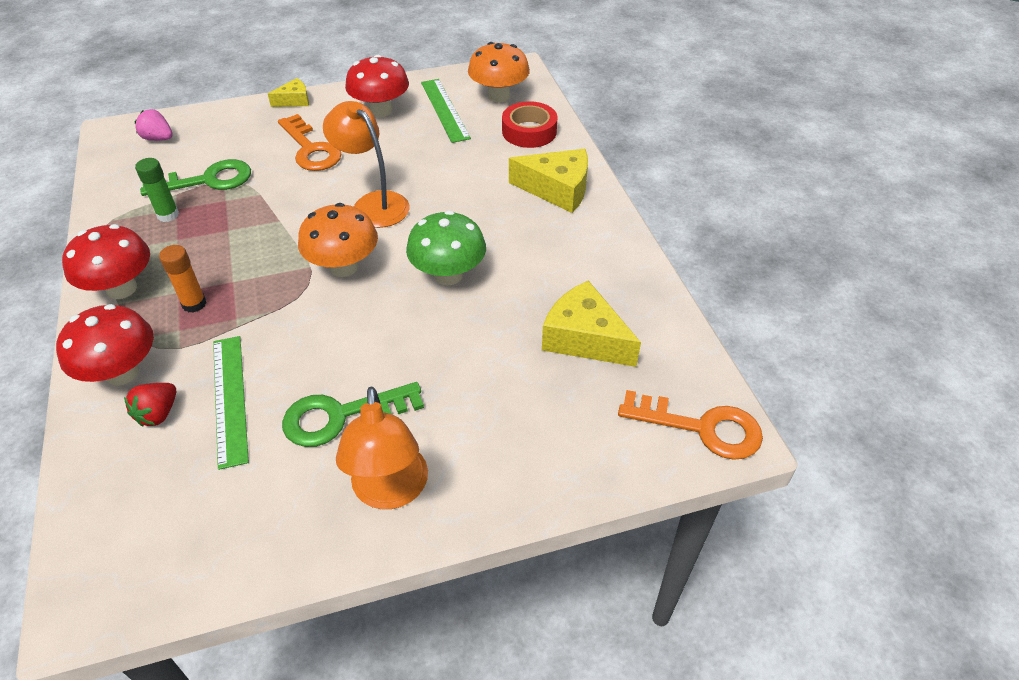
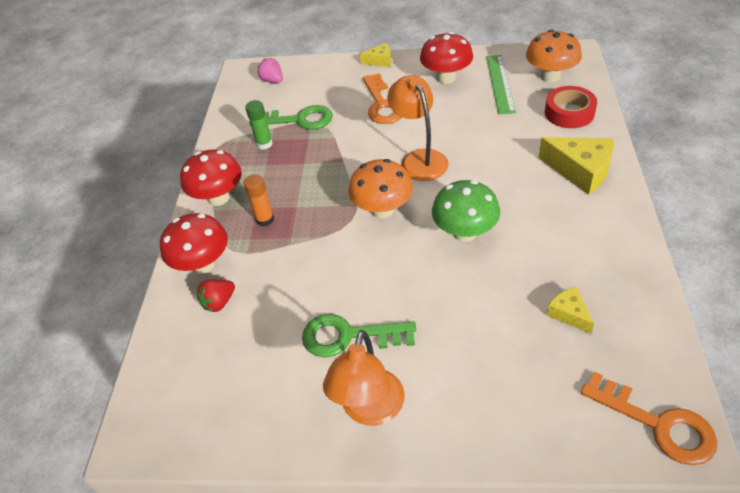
camera: 25 degrees right, 0 degrees up
(230, 398) = (271, 302): green ruler -> none
(584, 338) = (569, 314): yellow cheese -> yellow cheese, size x0.55

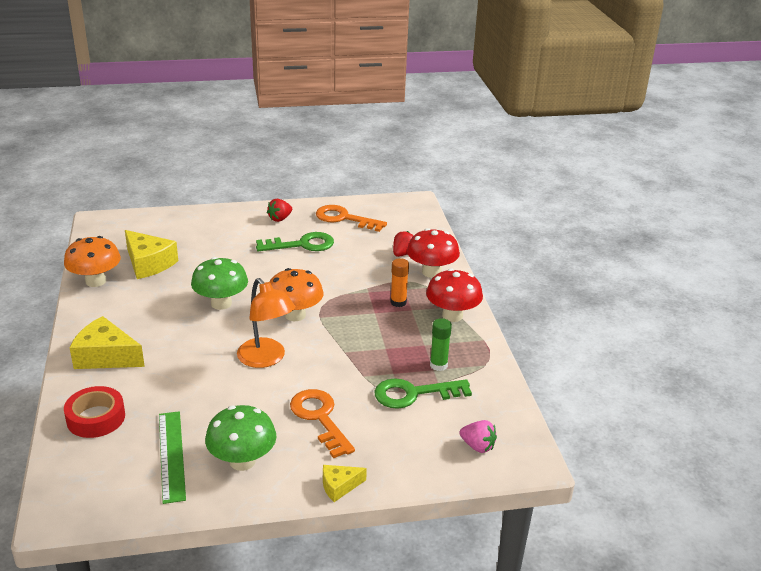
camera: 160 degrees right, 15 degrees down
(370, 410) = (280, 219): orange lamp -> red strawberry
(446, 78) = (242, 461): red mushroom -> green mushroom
(550, 76) = (103, 469): orange mushroom -> orange mushroom (96, 281)
(569, 314) = (148, 263): yellow cheese -> yellow cheese, size x1.83
(658, 424) = (111, 225): orange key -> orange key (344, 218)

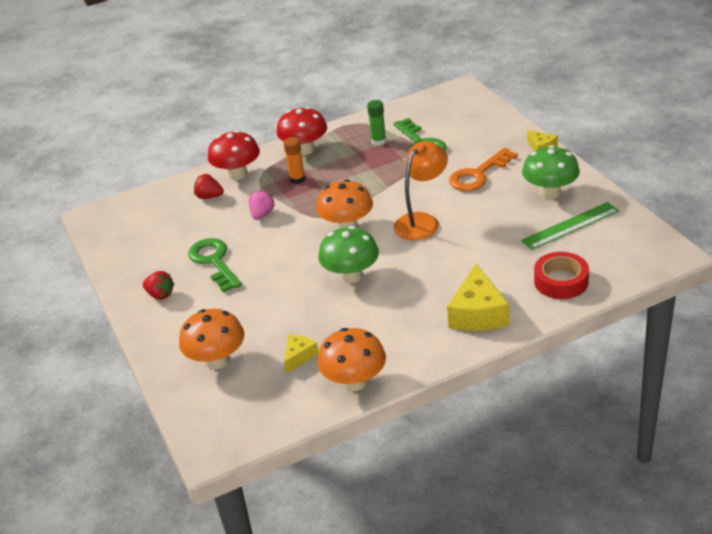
camera: 100 degrees left, 5 degrees up
(148, 263) = (299, 356): yellow cheese -> yellow cheese, size x0.55
(180, 232) = (217, 360): none -> orange mushroom
(344, 218) = (146, 250): orange key -> none
(477, 446) = (461, 109): pink strawberry -> pink strawberry (262, 214)

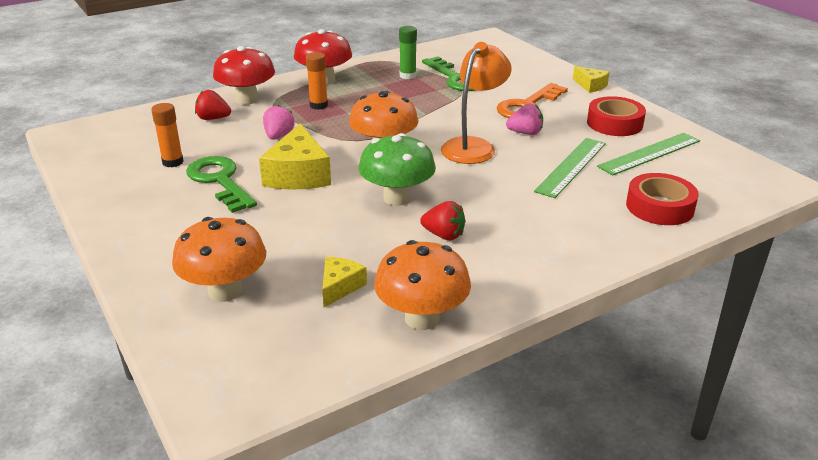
camera: 10 degrees left, 5 degrees down
(160, 295) = (147, 215): red strawberry -> red strawberry (444, 235)
(177, 243) = (173, 162): none -> orange glue stick
(469, 206) = (525, 133): none -> pink strawberry
(478, 313) = (568, 239): yellow cheese -> yellow cheese (298, 174)
(499, 241) = (571, 167): none -> green ruler
(550, 193) = (614, 123): green mushroom -> red tape

